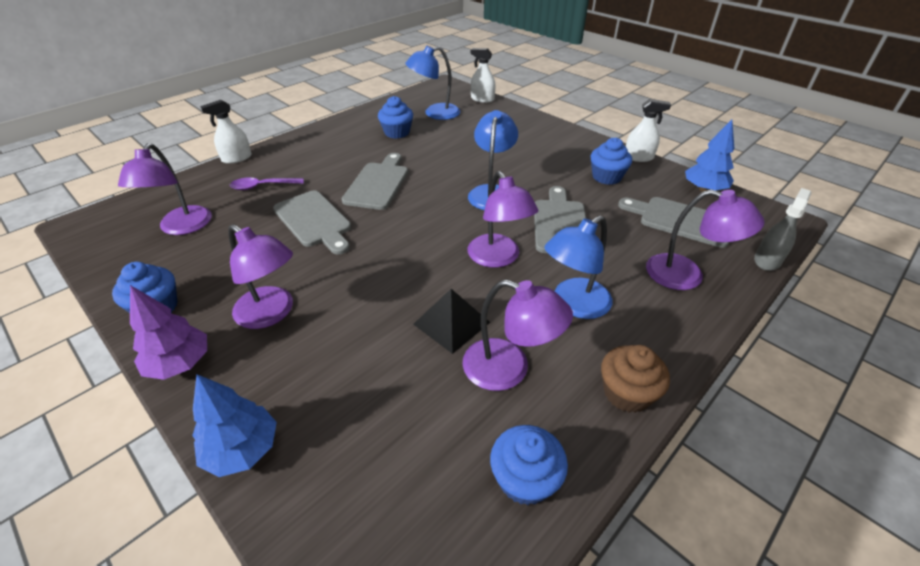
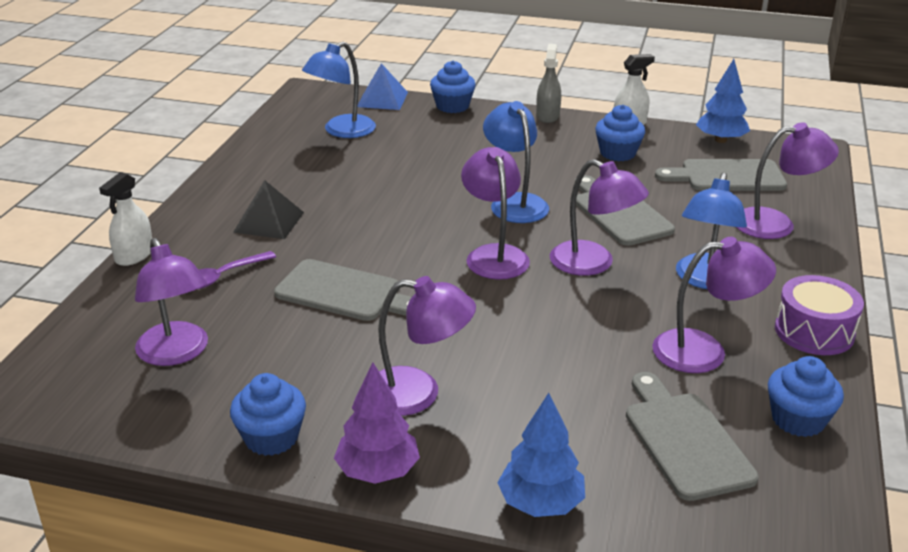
camera: 30 degrees left, 10 degrees down
(378, 183) = (371, 230): grey cutting board -> grey cutting board (684, 440)
(397, 132) = (320, 166): blue cupcake -> blue cupcake (452, 106)
(435, 227) = (494, 255): none -> purple lamp
(451, 323) = (612, 334): black pyramid -> black pyramid (269, 222)
(482, 99) = (382, 99): white spray bottle -> blue pyramid
(626, 393) = (814, 331): brown cupcake -> purple drum
(767, 260) = (828, 190): grey spray bottle -> grey spray bottle (547, 116)

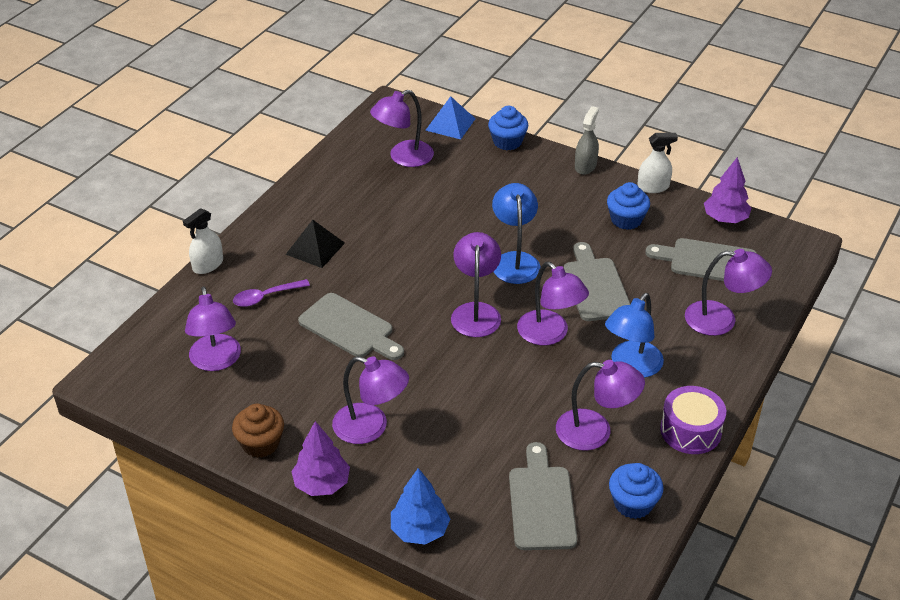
camera: 15 degrees right, 10 degrees up
(271, 438) = (260, 443): blue cupcake -> brown cupcake
(342, 131) = (403, 157): blue lamp -> purple lamp
(721, 140) = (725, 219): blue tree -> purple tree

